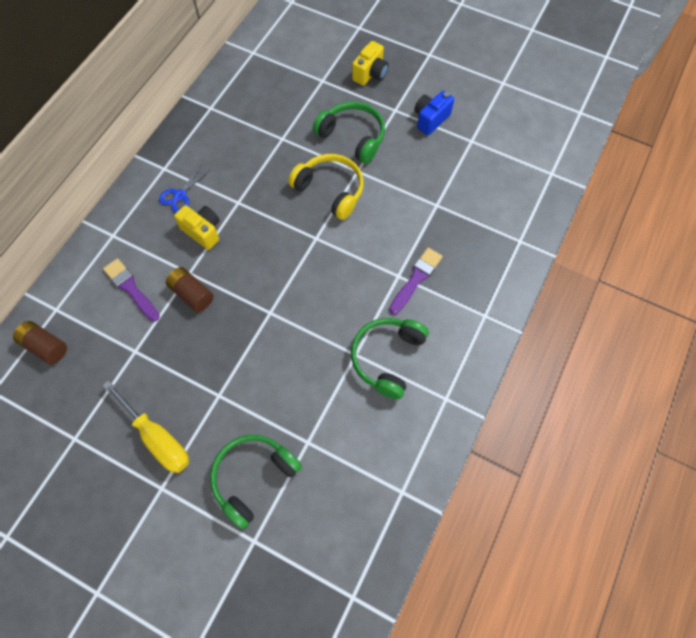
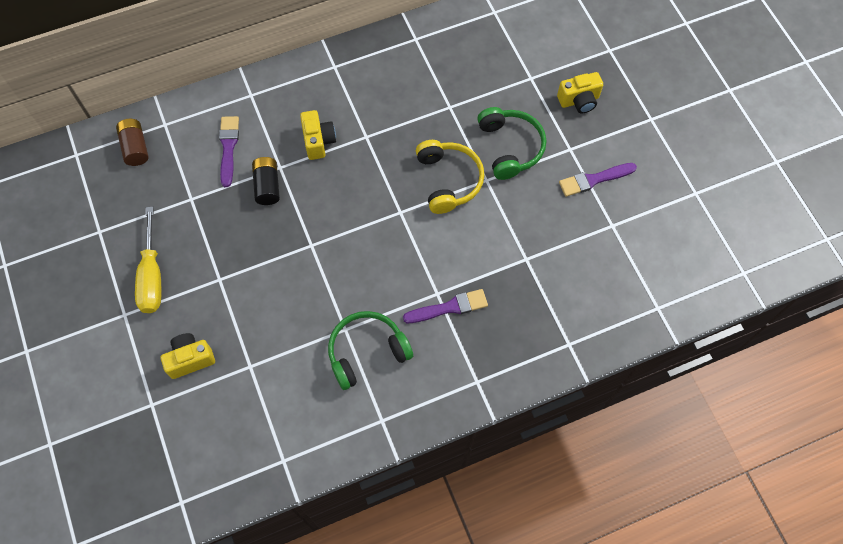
camera: 40 degrees right, 0 degrees up
(180, 195) = (327, 98): blue scissors -> none
(192, 294) = (267, 186): brown battery -> black battery
(253, 477) = (190, 359): green headphones -> yellow camera
(430, 119) = (594, 180): blue camera -> purple brush

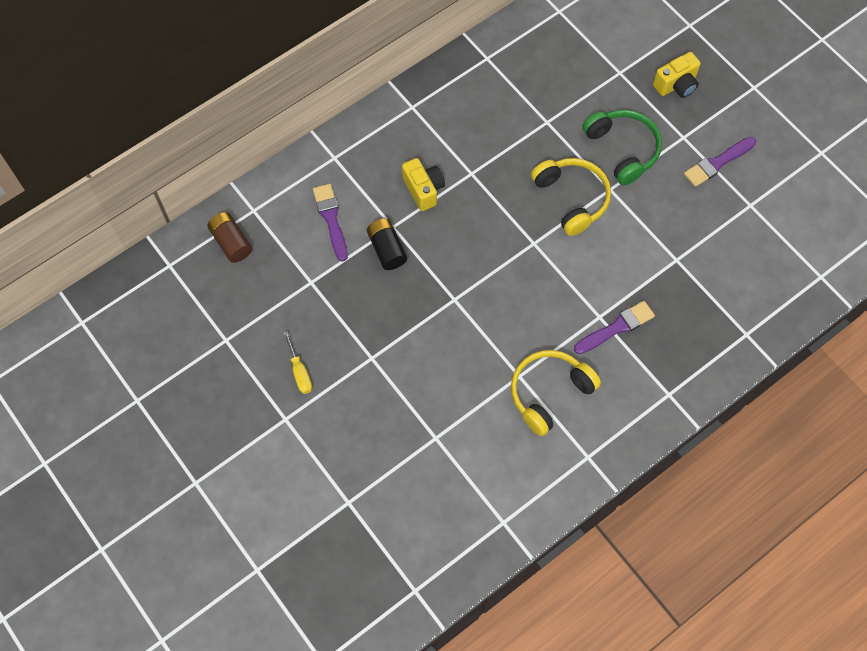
camera: 15 degrees left, 0 degrees up
(152, 276) = (299, 372): yellow screwdriver -> yellow screwdriver, size x0.56
(190, 359) = (371, 446): yellow camera -> none
(366, 351) = (549, 392): green headphones -> yellow headphones

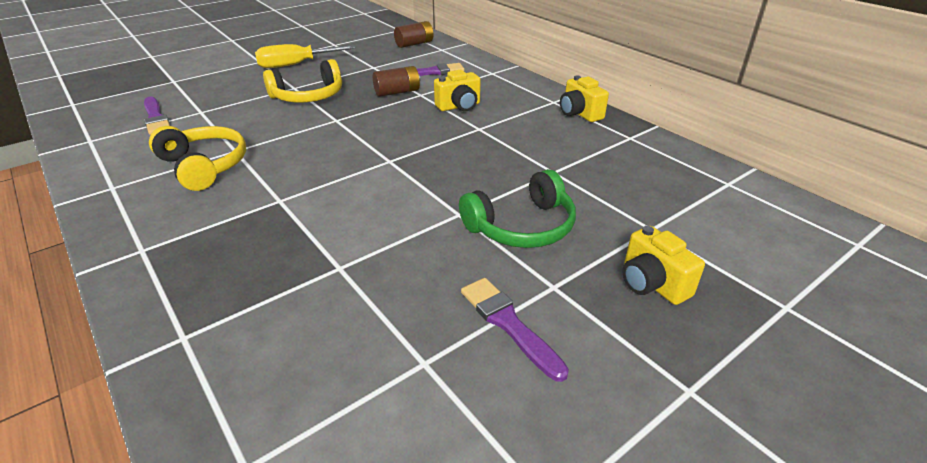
camera: 90 degrees right, 30 degrees down
(299, 372) = (295, 65): yellow screwdriver -> yellow screwdriver, size x1.79
(387, 249) = (397, 92): black battery -> brown battery
(440, 88) = (579, 114): none -> yellow camera
(572, 198) = (446, 186): yellow headphones -> yellow headphones (308, 96)
(616, 327) = (259, 212): purple brush -> purple brush (156, 118)

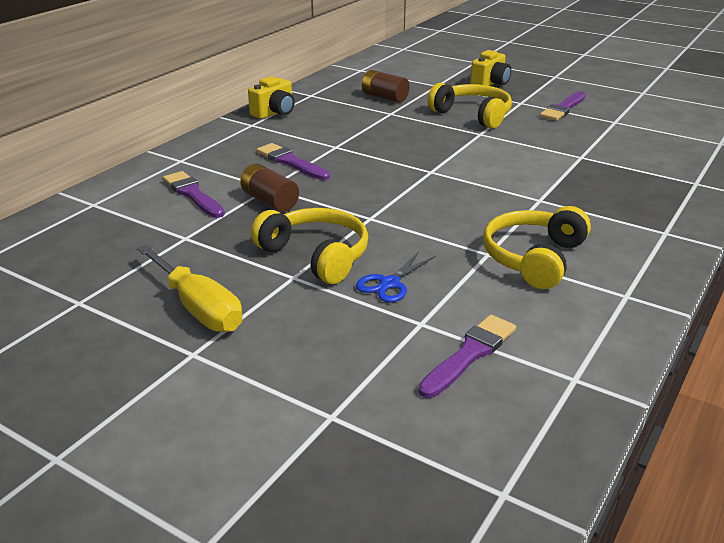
camera: 110 degrees left, 5 degrees down
(249, 111) = (389, 283): none -> blue scissors
(414, 44) = (69, 229): brown battery -> brown battery (384, 97)
(459, 106) = (290, 162): yellow camera -> purple brush
(522, 227) = (473, 115): green headphones -> yellow headphones

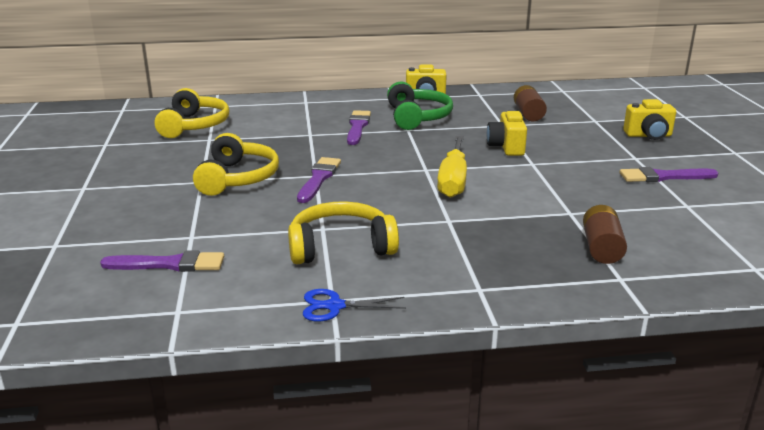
camera: 50 degrees right, 5 degrees down
(192, 194) = (266, 121): purple brush -> purple brush (319, 178)
(198, 307) = (133, 171): yellow screwdriver -> yellow screwdriver (453, 181)
(270, 201) = (290, 141): brown battery -> brown battery (601, 248)
(315, 133) = (417, 117): none -> green headphones
(389, 283) = (231, 211): blue scissors -> blue scissors (335, 306)
(436, 129) = (506, 147): none -> yellow camera
(473, 115) = (565, 150): yellow headphones -> yellow headphones (194, 125)

